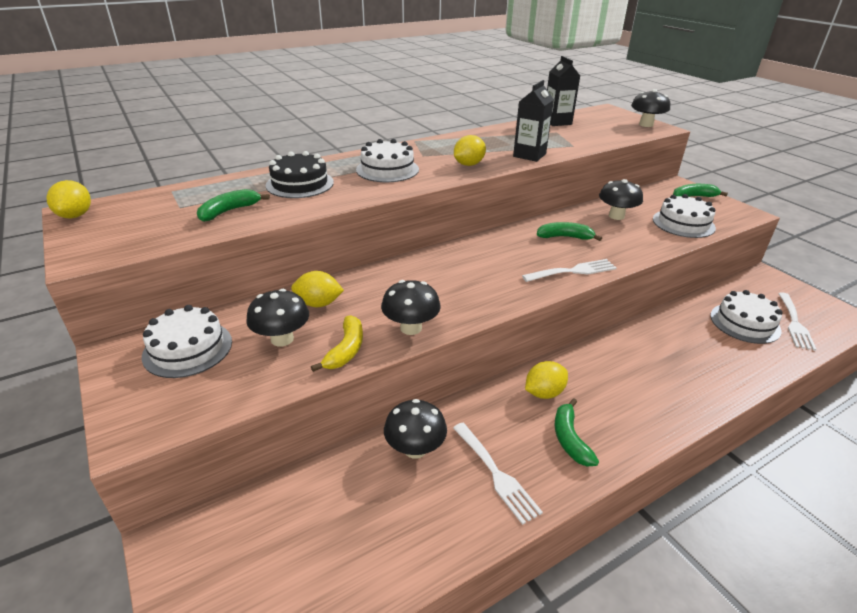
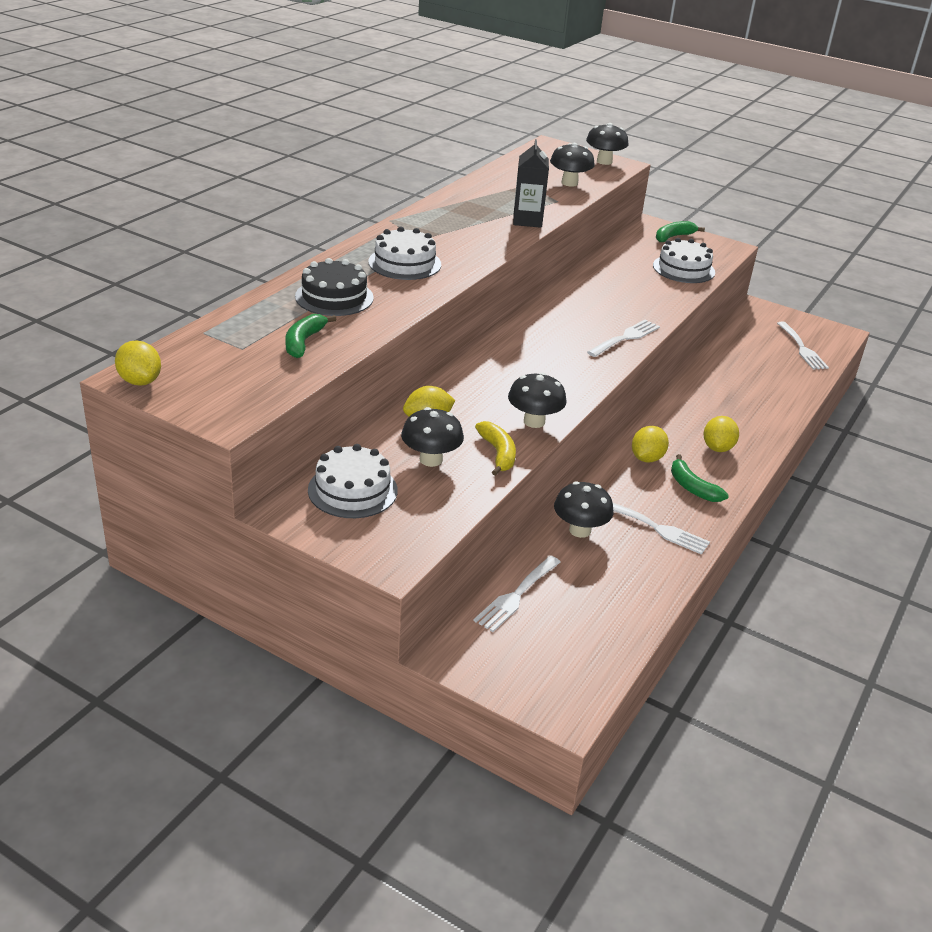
camera: 30 degrees left, 0 degrees up
(291, 501) = (516, 596): none -> white fork
(468, 164) = (479, 242): yellow lemon -> yellow lemon (717, 448)
(557, 122) = (514, 171): black carton -> none
(565, 237) = (591, 305): green banana -> none
(616, 216) = (620, 272): black mushroom -> black mushroom (569, 183)
(745, 323) = (765, 357): white cake -> none

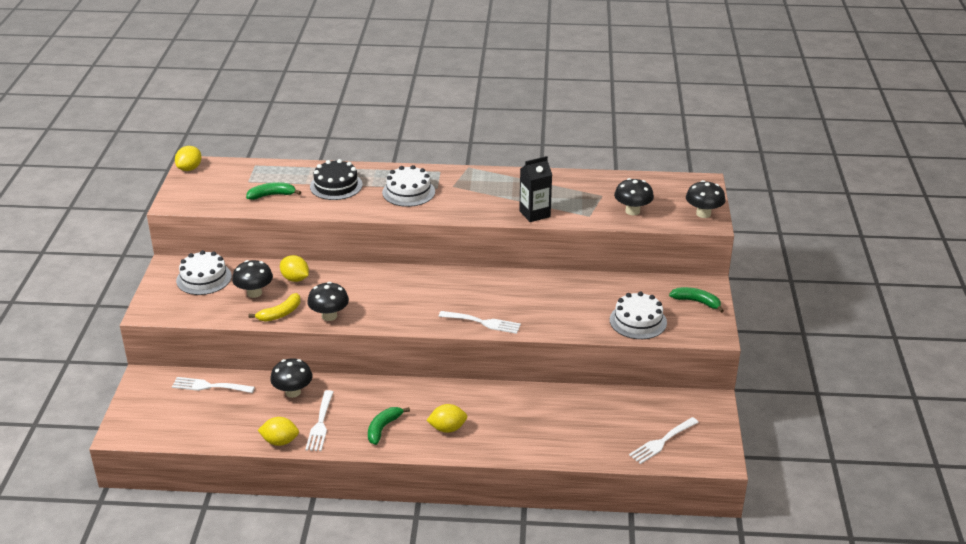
camera: 65 degrees right, 0 degrees up
(647, 458) = (403, 399): yellow lemon -> yellow lemon (280, 441)

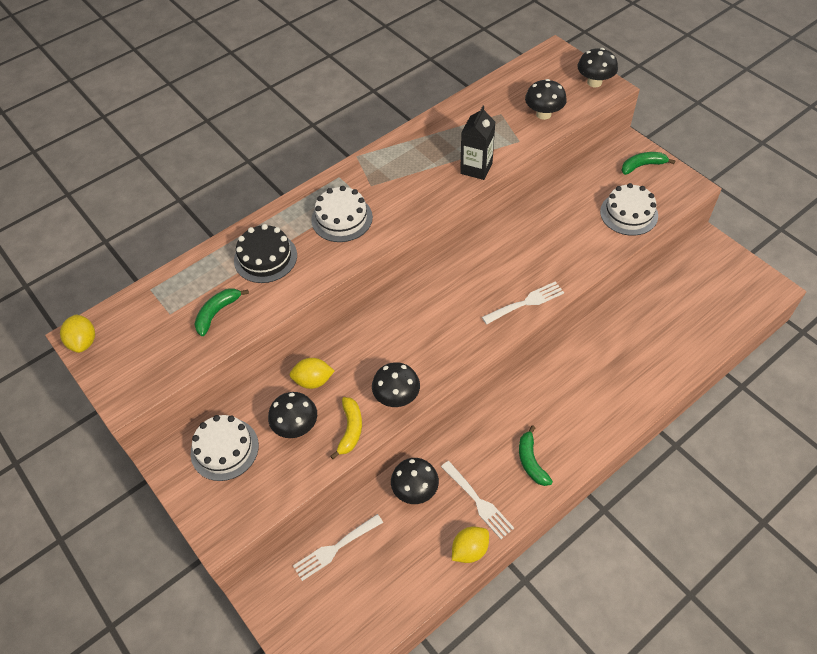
camera: 40 degrees left, 20 degrees up
(447, 428) = (577, 419): yellow lemon -> none
(662, 442) = (724, 304): white fork -> none

